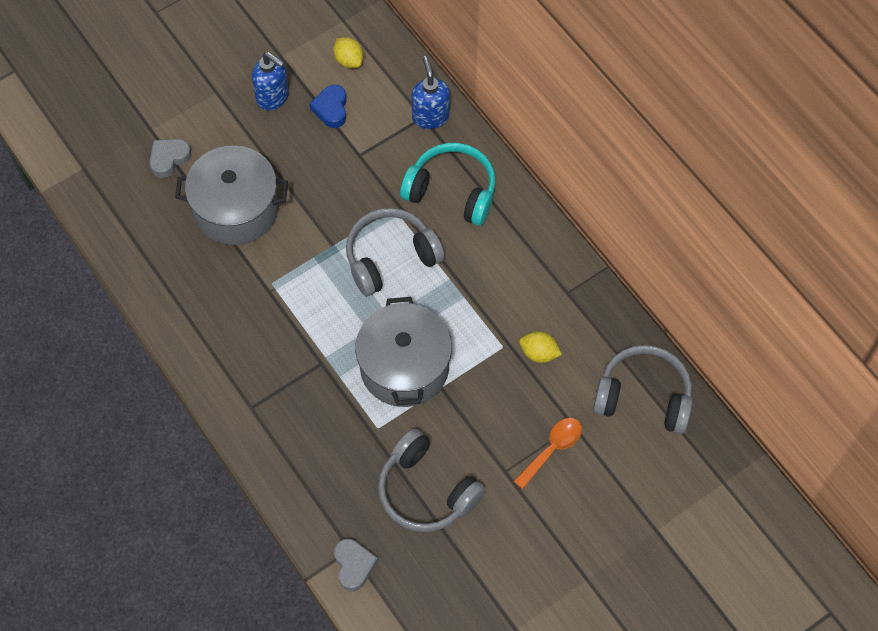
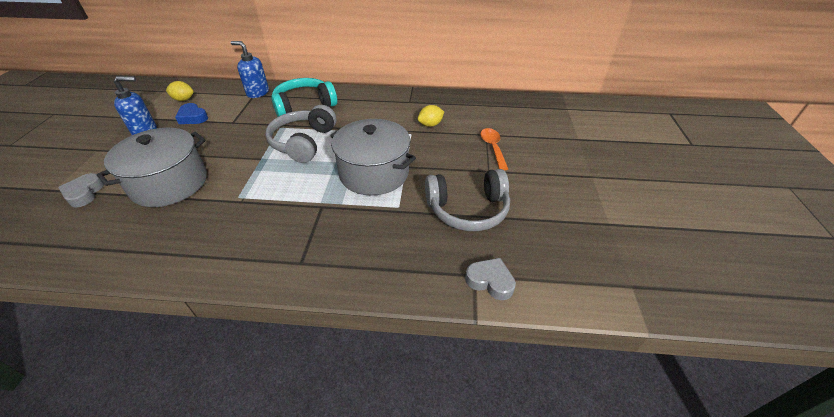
camera: 50 degrees left, 20 degrees down
(643, 397) = (494, 108): grey headphones -> none

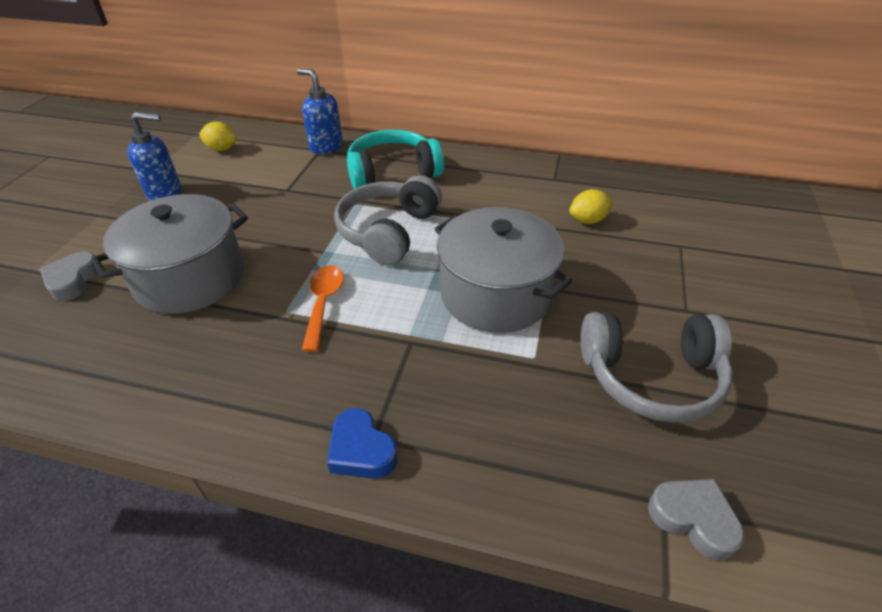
camera: 10 degrees right, 0 degrees up
(193, 117) = (232, 177): blue heart -> blue heart (361, 450)
(493, 148) = (693, 270): orange spoon -> orange spoon (323, 304)

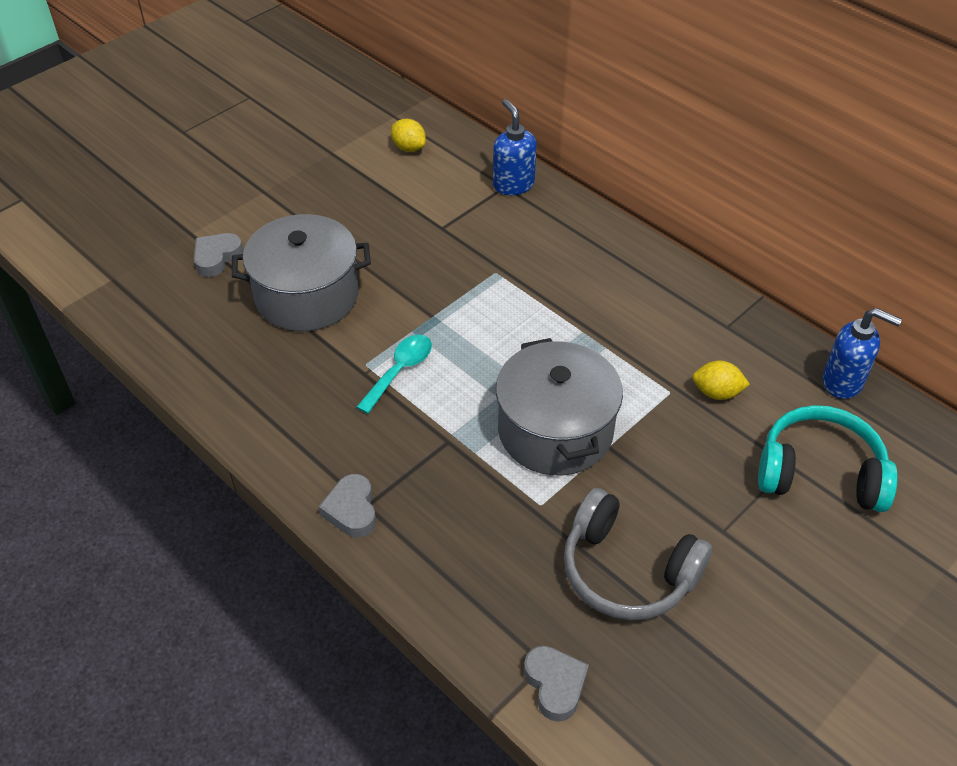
camera: 30 degrees right, 5 degrees up
(166, 194) = (330, 188): blue soap dispenser -> blue soap dispenser (843, 382)
(323, 304) = (399, 371): orange spoon -> turquoise spoon
(361, 450) = (351, 510): blue heart -> grey heart
(388, 231) = (505, 319): grey headphones -> none
(392, 173) = (558, 248): turquoise headphones -> turquoise headphones (820, 473)

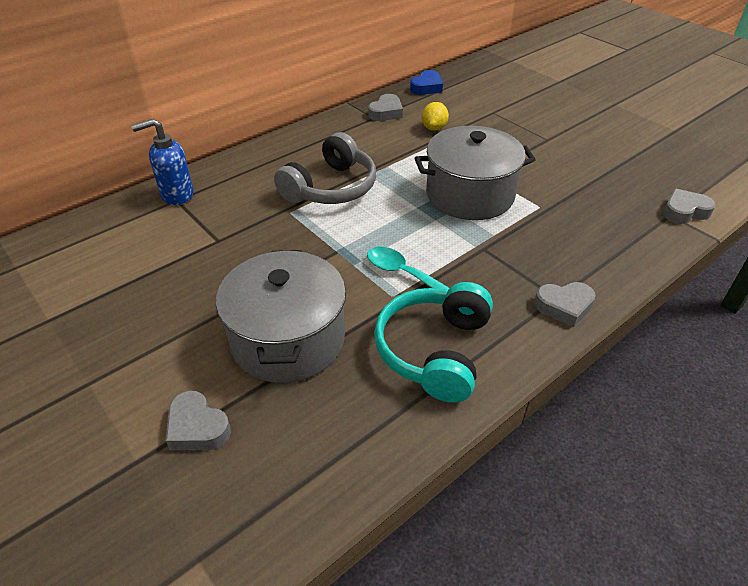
camera: 85 degrees left, 5 degrees down
(409, 148) = (80, 258): yellow lemon -> none
(627, 571) = (587, 176): grey headphones -> grey headphones (331, 188)
(745, 338) = (386, 112): none -> grey heart
(820, 473) = (498, 104): turquoise headphones -> turquoise headphones (434, 351)
(843, 382) = (426, 87): blue soap dispenser -> blue heart

